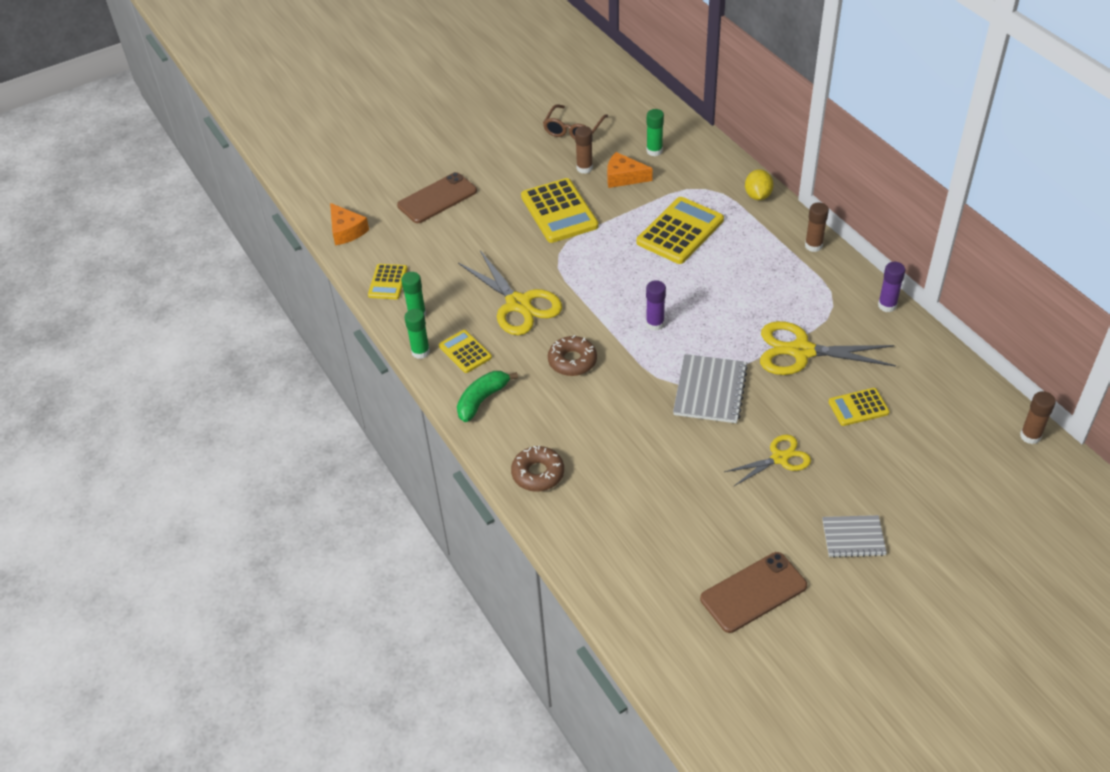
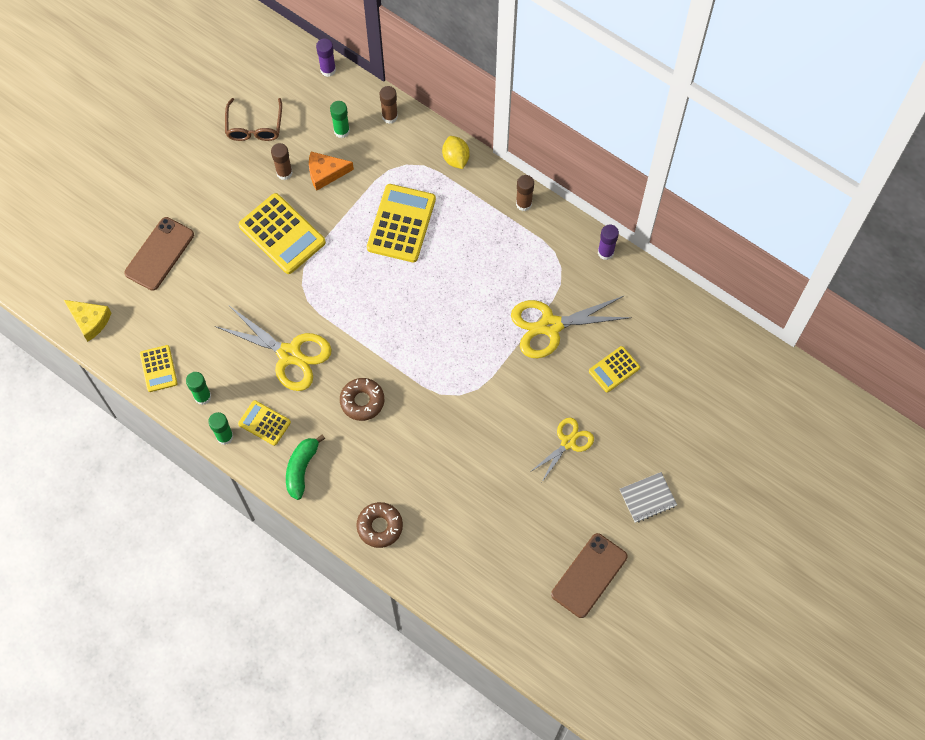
camera: 25 degrees left, 20 degrees up
(346, 231) = (90, 321): orange cheese -> yellow cheese
(655, 324) = (418, 337): purple glue stick -> purple glue stick (328, 70)
(710, 390) = (489, 393): grey notebook -> none
(1030, 436) = (753, 352): brown glue stick -> brown glue stick (390, 117)

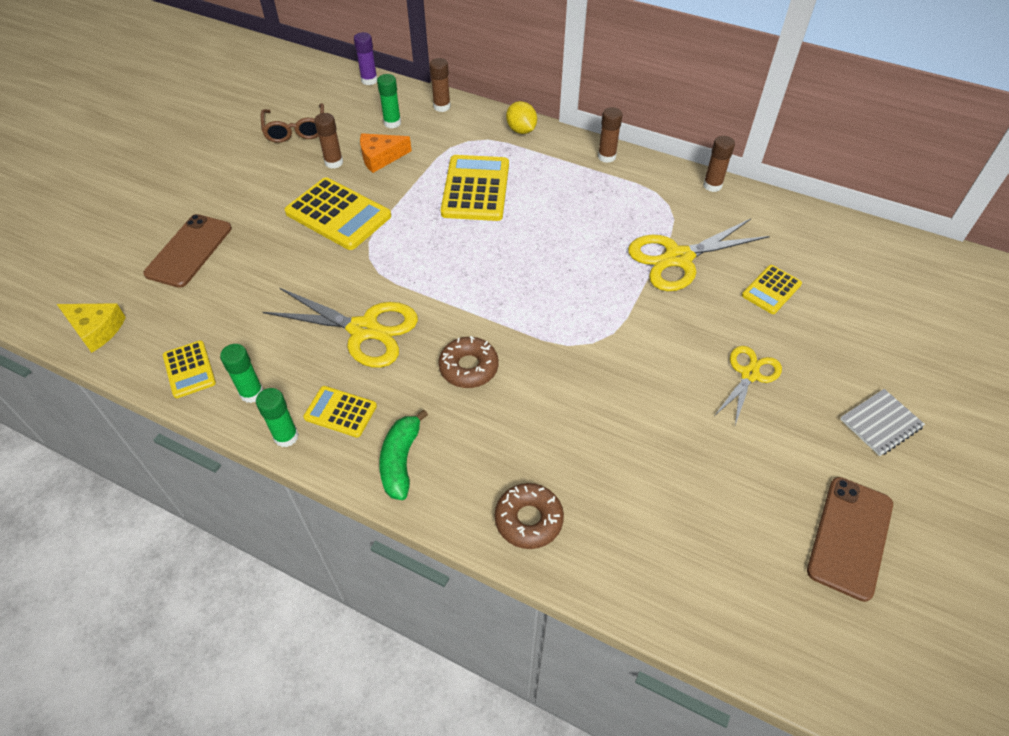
camera: 10 degrees left, 15 degrees down
(605, 252) = (712, 185): purple glue stick -> brown glue stick

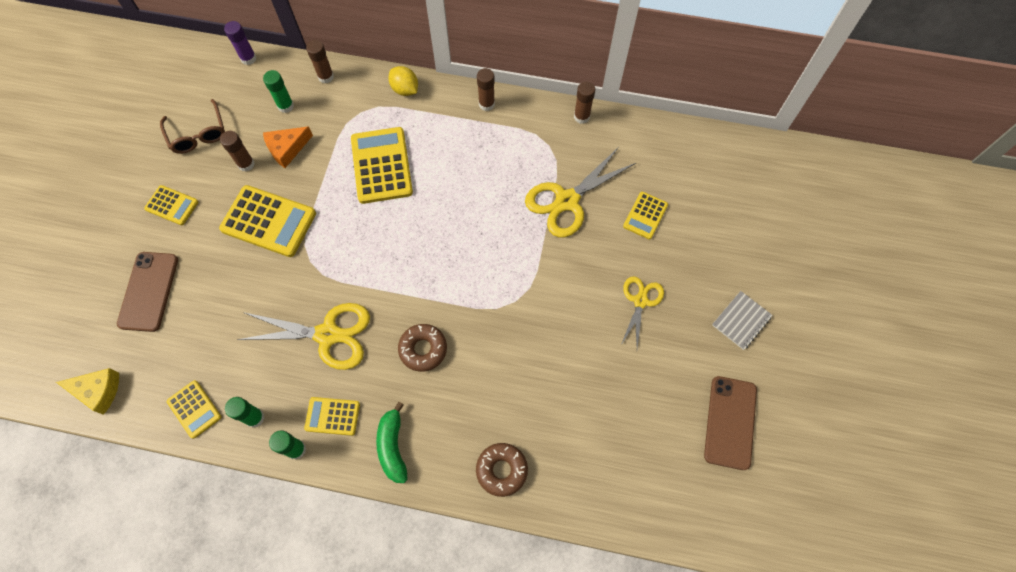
camera: 15 degrees left, 15 degrees up
(245, 183) = (172, 205): none -> yellow calculator

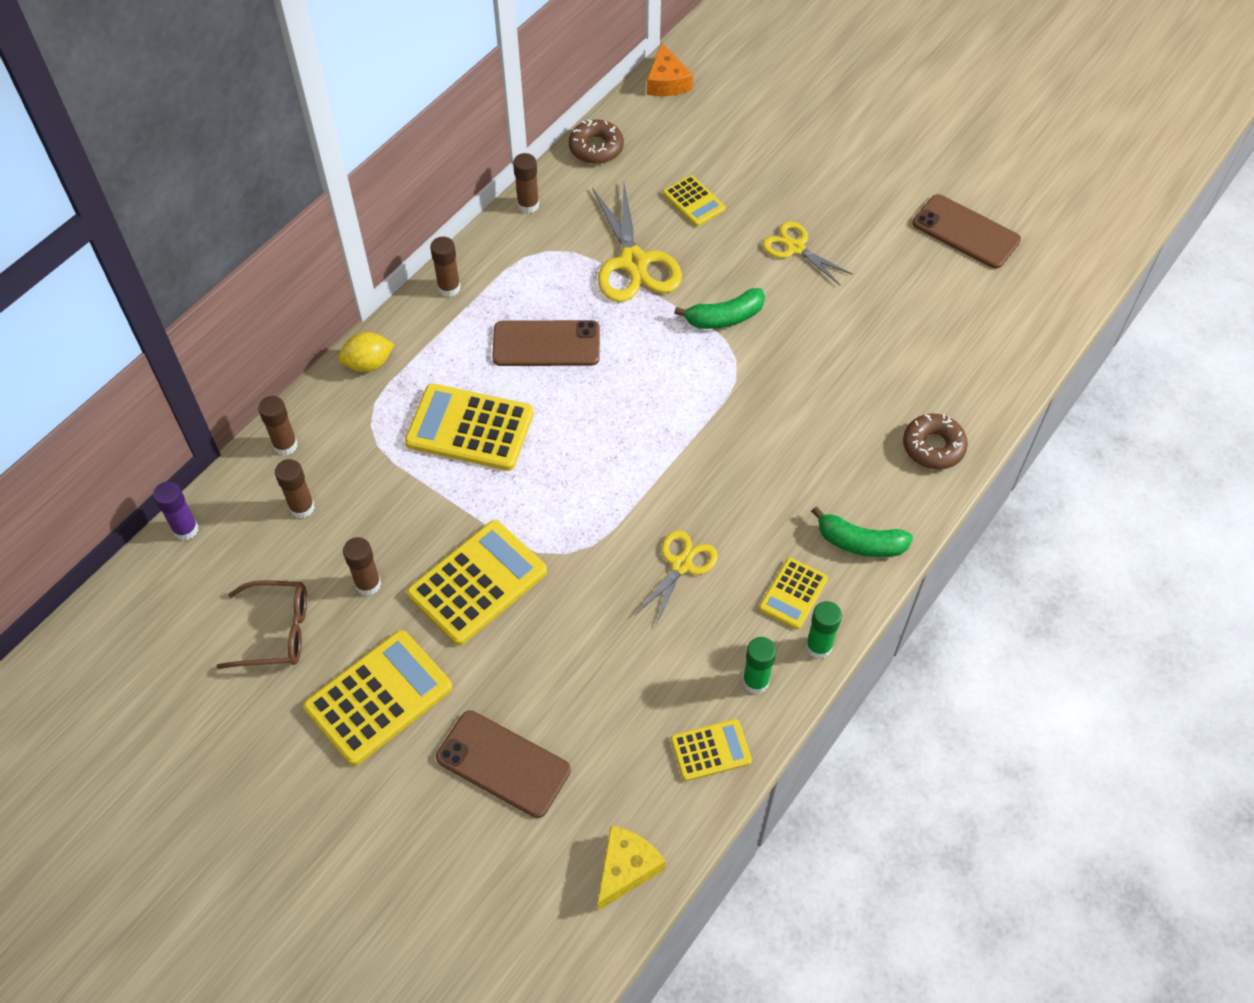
camera: 65 degrees left, 10 degrees down
(172, 205) = (379, 698): yellow calculator -> yellow calculator, size x1.80
(286, 106) = (302, 507): green glue stick -> brown glue stick
(287, 149) = (374, 527): orange cheese -> orange cheese (667, 82)
(328, 334) = (681, 565): yellow scissors -> yellow scissors, size x0.60
(423, 349) = (751, 471): brown donut -> brown donut (596, 148)
(469, 179) = (546, 344): none -> brown phone
(548, 278) = (724, 317): none -> green banana
(741, 321) = (860, 176): grey notebook -> none

